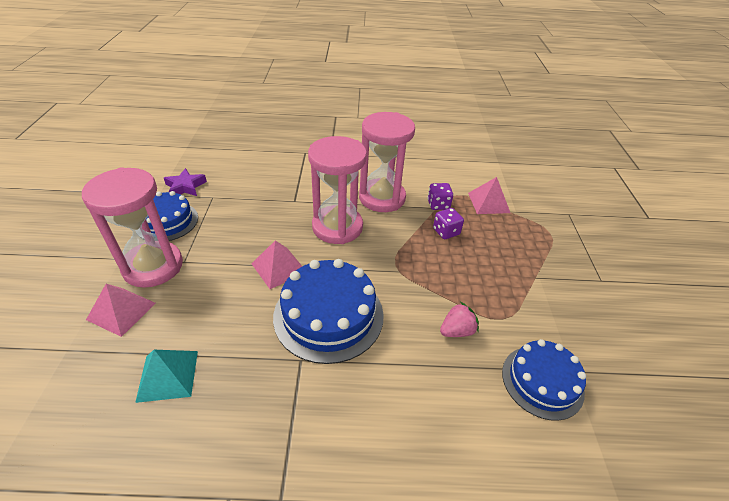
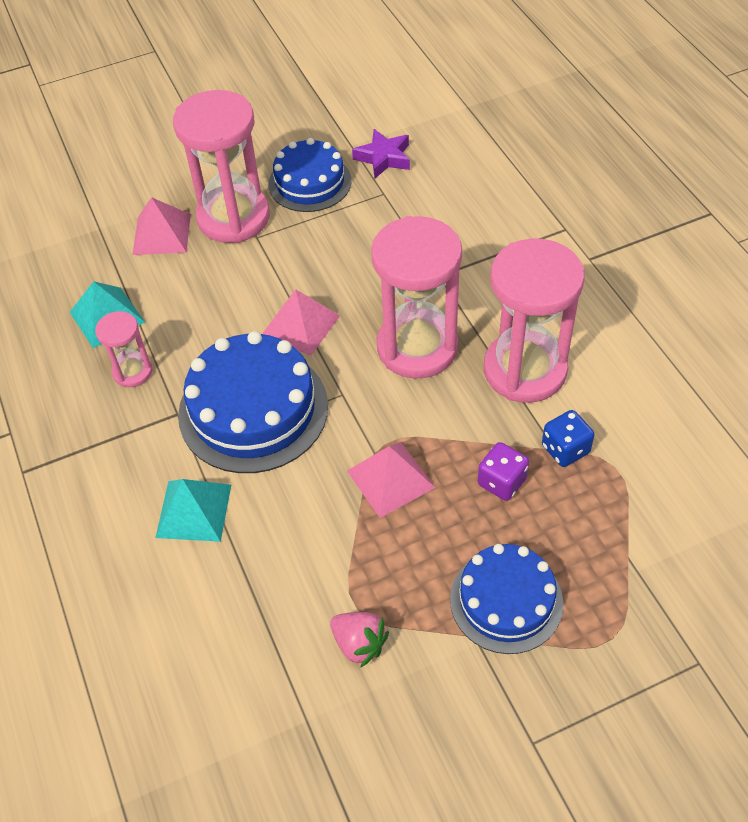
camera: 70 degrees right, 10 degrees up
(239, 375) = (132, 371): none -> pink hourglass
(392, 378) = (194, 510): none -> turquoise pyramid
(438, 205) = (565, 449): purple dice -> blue dice
(457, 331) = (303, 557): pink strawberry -> pink strawberry (359, 644)
(488, 202) = (630, 521): pink pyramid -> pink pyramid (390, 479)
(542, 381) = (269, 682): blue cake -> blue cake (506, 600)

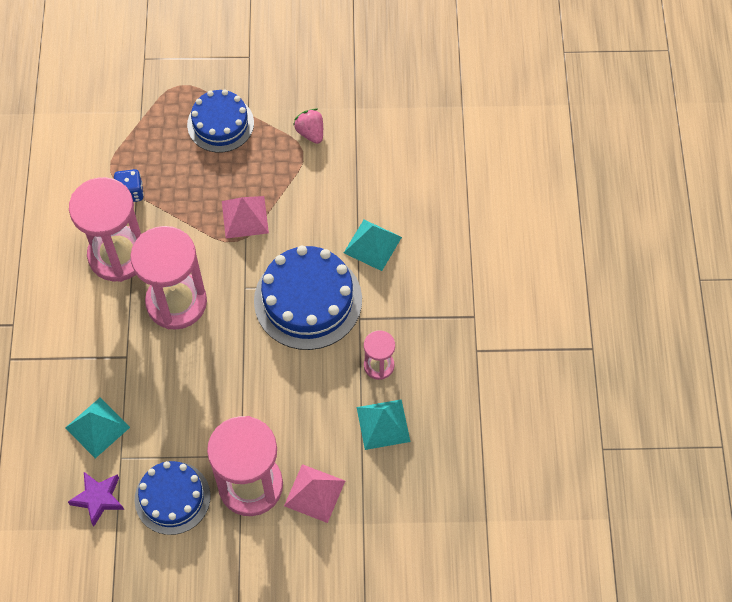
camera: 160 degrees left, 10 degrees up
(301, 325) = (246, 355): pink pyramid -> none
(425, 207) = (97, 427): none -> turquoise pyramid
(501, 482) = (181, 188): purple dice -> none

